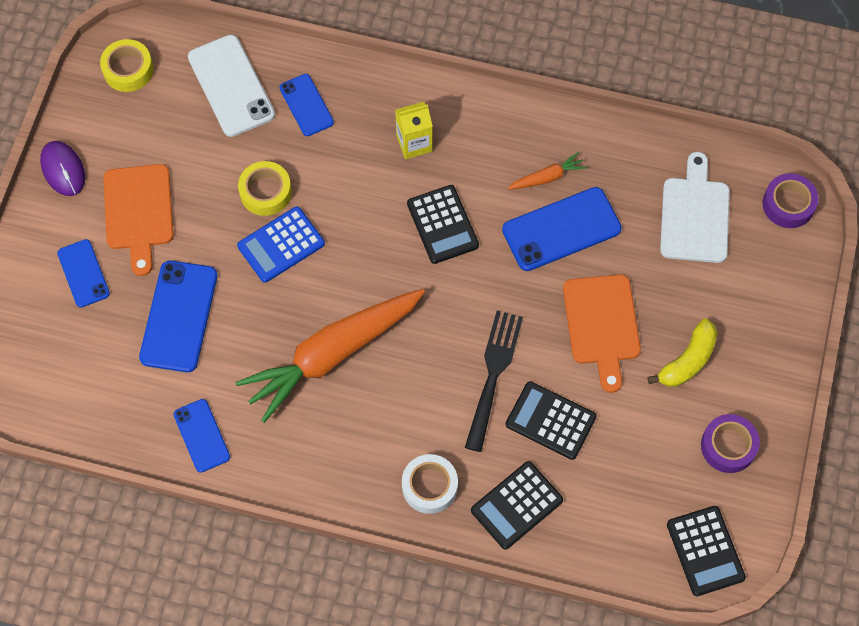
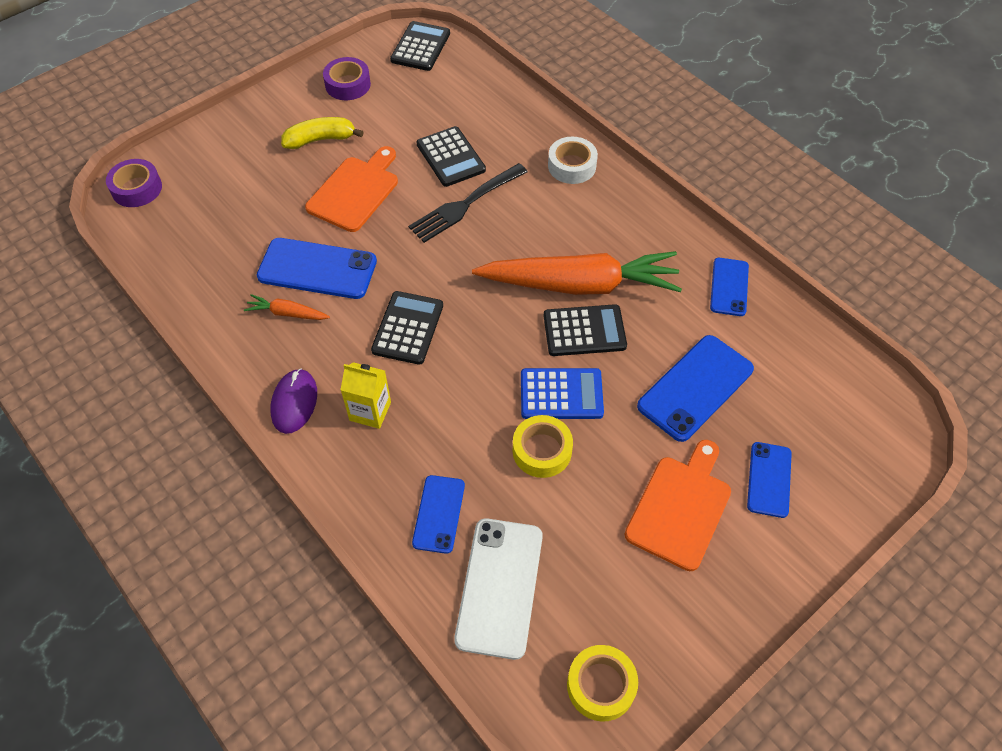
camera: 145 degrees left, 10 degrees down
(63, 169) = (739, 605): purple mouse -> purple mouse (294, 402)
(517, 505) = (519, 126): black calculator -> black calculator (584, 331)
(695, 215) = (209, 220): white cutting board -> none

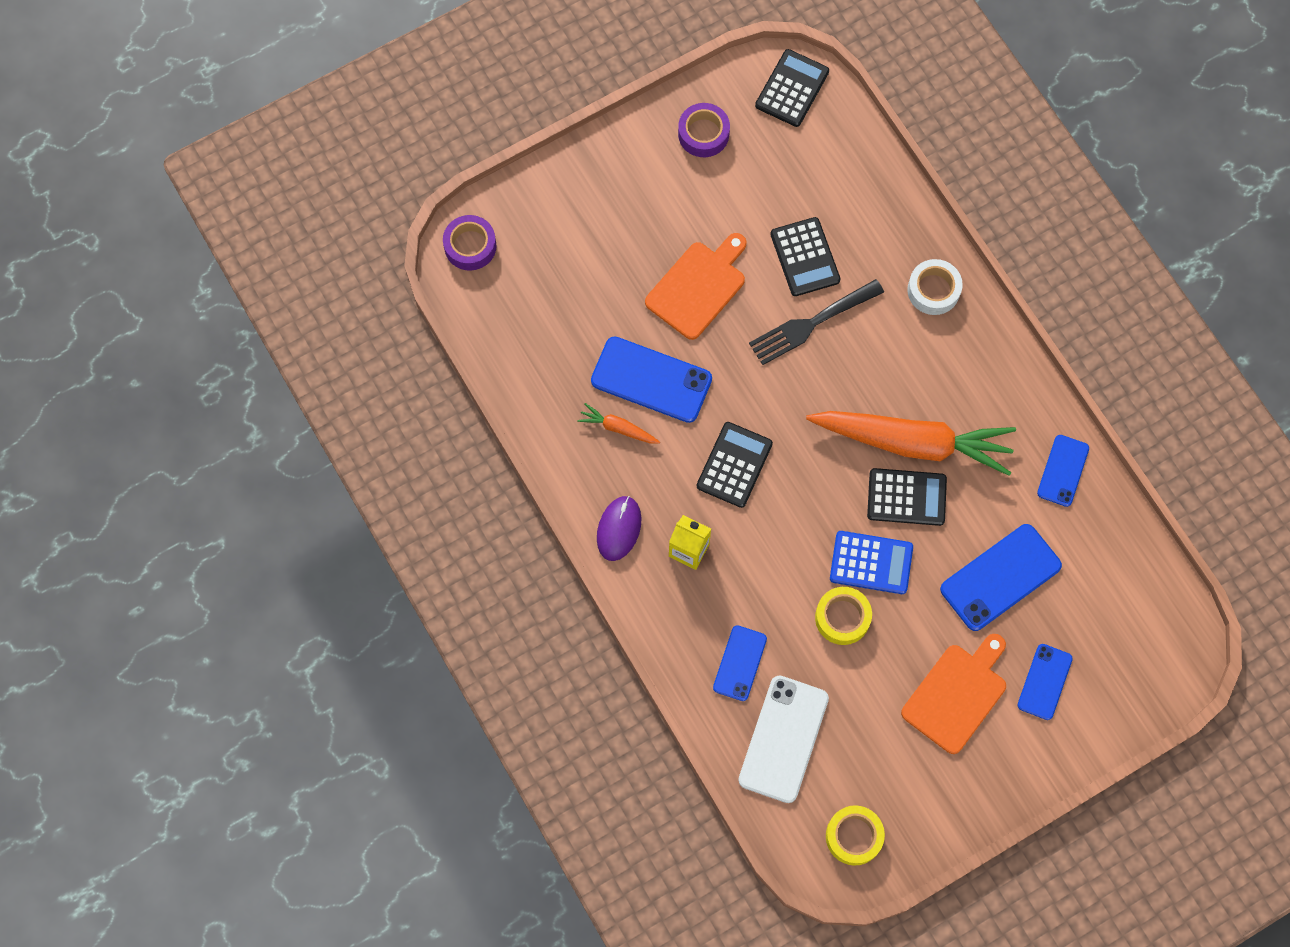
camera: 10 degrees right, 15 degrees up
(320, 139) = (667, 210): yellow banana -> none

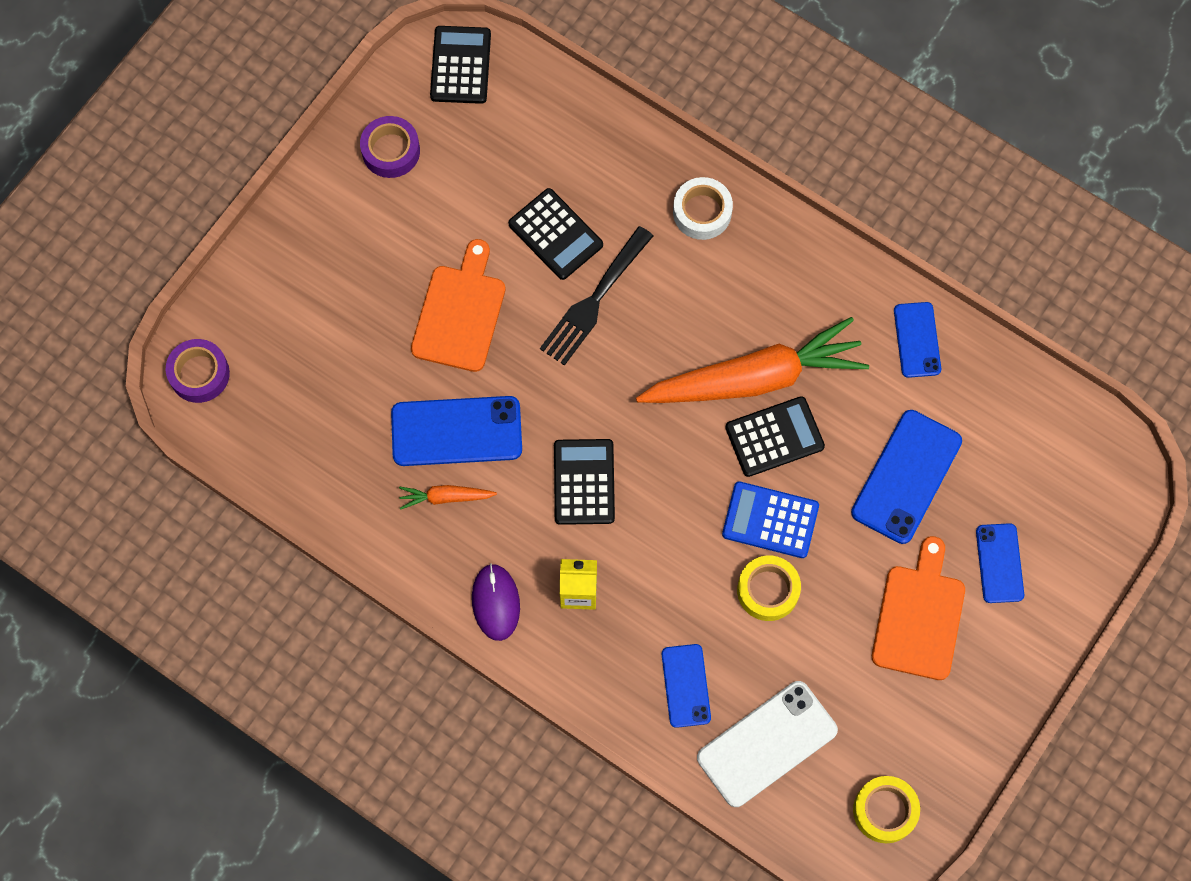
camera: 25 degrees left, 0 degrees up
(783, 739) = (767, 743): white phone -> white phone turned 60 degrees clockwise
(871, 562) = (770, 520): blue calculator -> blue calculator turned 150 degrees counterclockwise

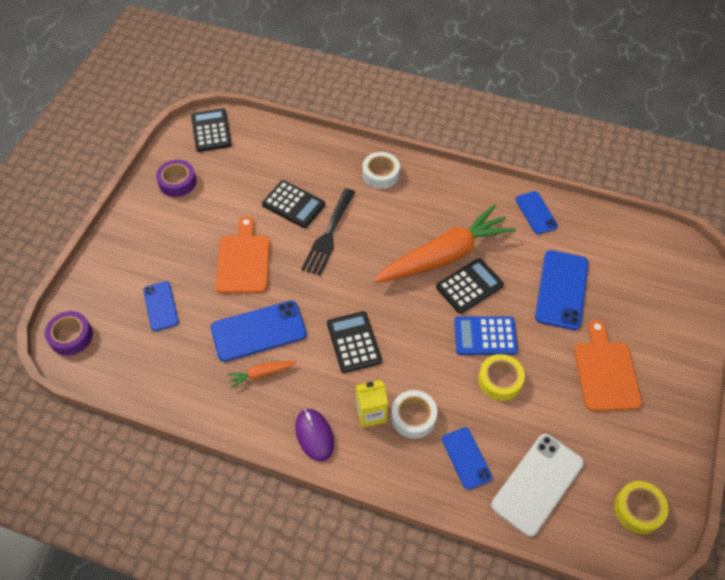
camera: 15 degrees left, 15 degrees down
(633, 611) = (413, 417): none -> white tape
(999, 563) = (642, 326): blue phone -> blue phone (160, 306)

